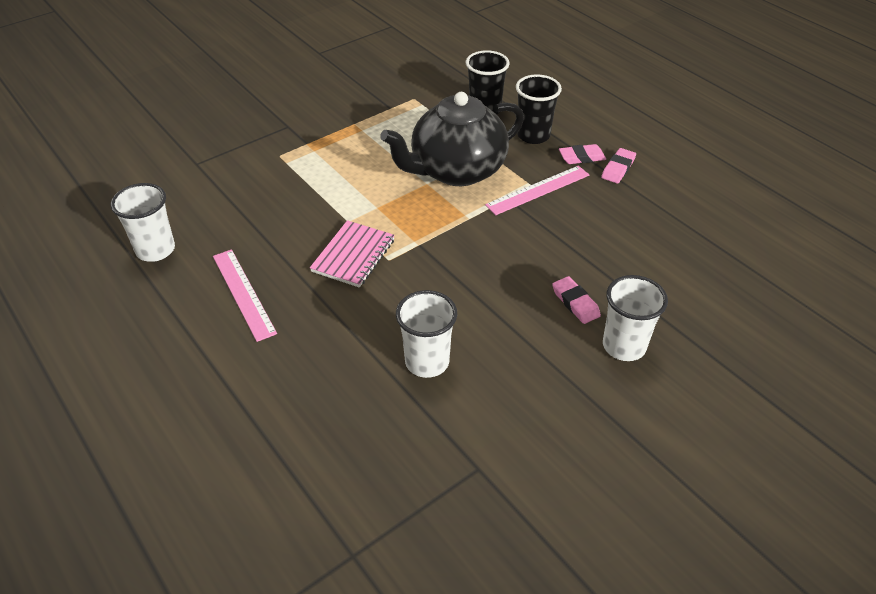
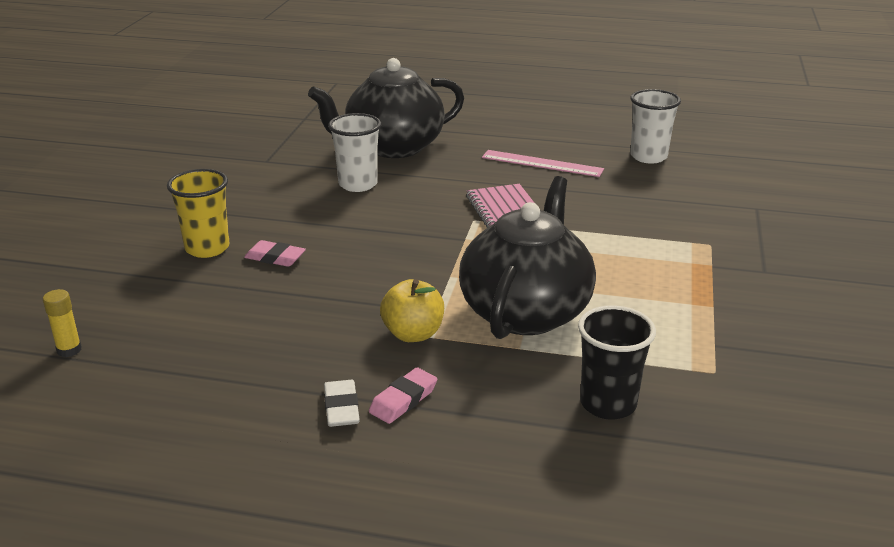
camera: 140 degrees right, 15 degrees down
(329, 408) = (393, 147): none -> black teapot
(533, 135) = (498, 399): black cup -> none
(538, 190) = (413, 334): pink ruler -> yellow apple
(618, 168) = (341, 408): pink eraser -> white eraser
(624, 346) = (207, 248): white cup -> yellow cup
(771, 289) = (69, 350): none -> yellow glue stick

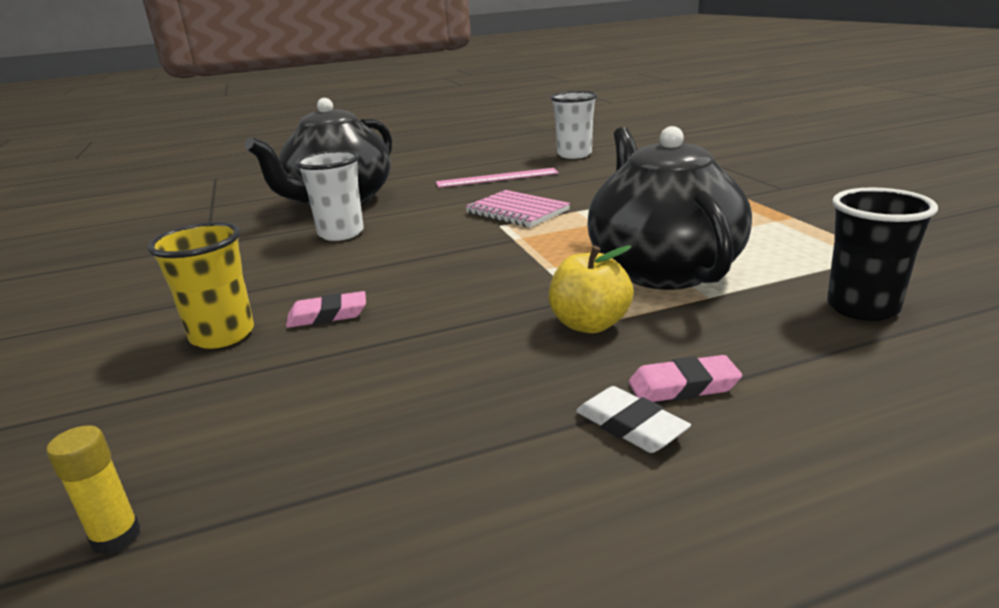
camera: 30 degrees left, 5 degrees down
(403, 400) = (683, 386): pink eraser -> pink eraser turned 75 degrees clockwise

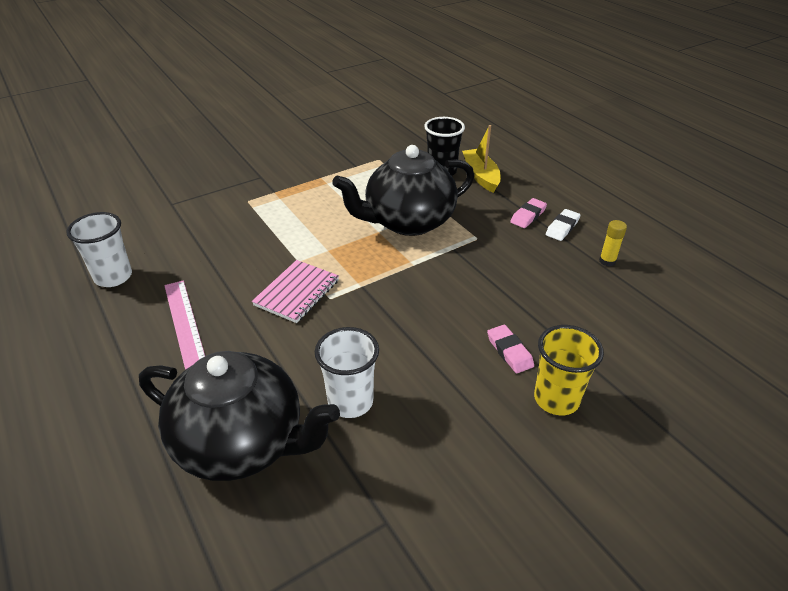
camera: 105 degrees left, 15 degrees up
(116, 537) = (714, 350): yellow glue stick -> yellow glue stick (607, 261)
(589, 324) = (483, 243): yellow apple -> none
(683, 386) = (528, 216): pink eraser -> pink eraser turned 60 degrees clockwise
(862, 350) = (481, 176): none -> yellow boat

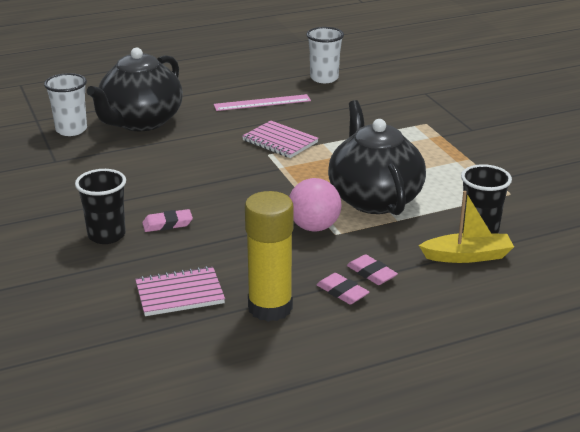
camera: 100 degrees right, 10 degrees down
(350, 402) = (153, 156): white cup -> white cup (71, 130)
(471, 251) = (314, 227): none -> pink ball
(556, 399) = (106, 235): yellow cup -> black cup
(562, 227) = (342, 292): white eraser -> pink eraser
(607, 261) = (270, 308): yellow glue stick -> yellow glue stick, size x2.35
(623, 317) = (179, 294): none -> pink notebook

